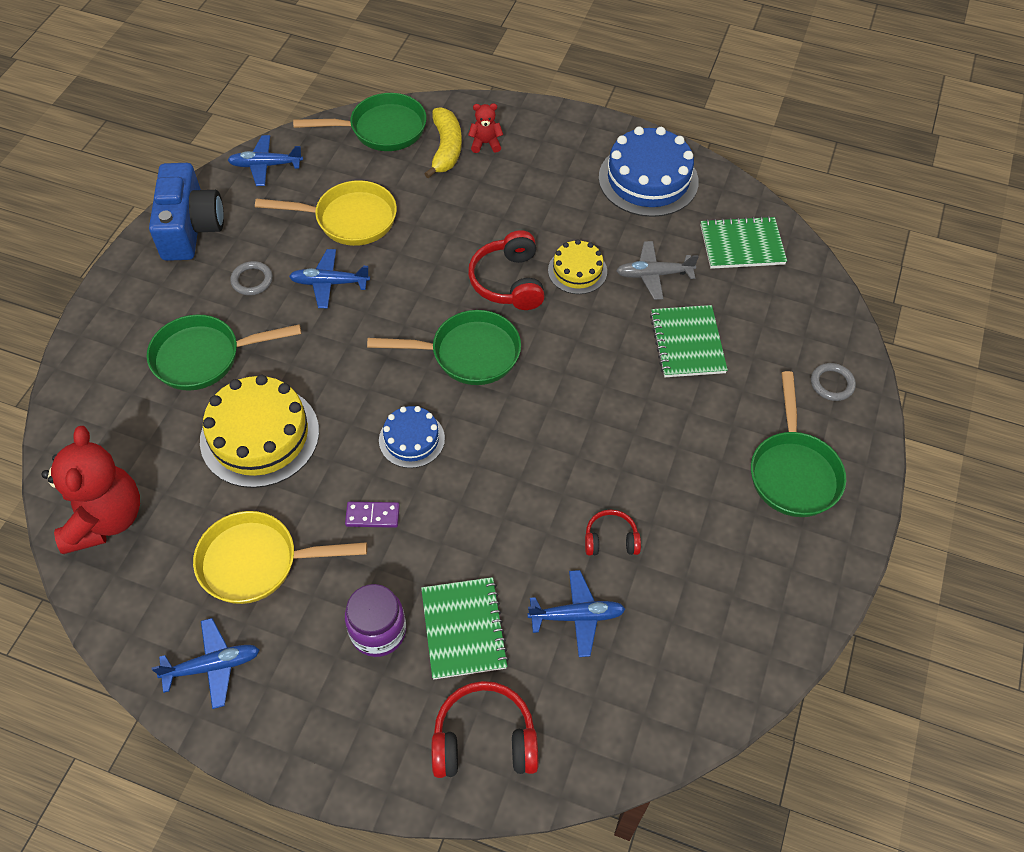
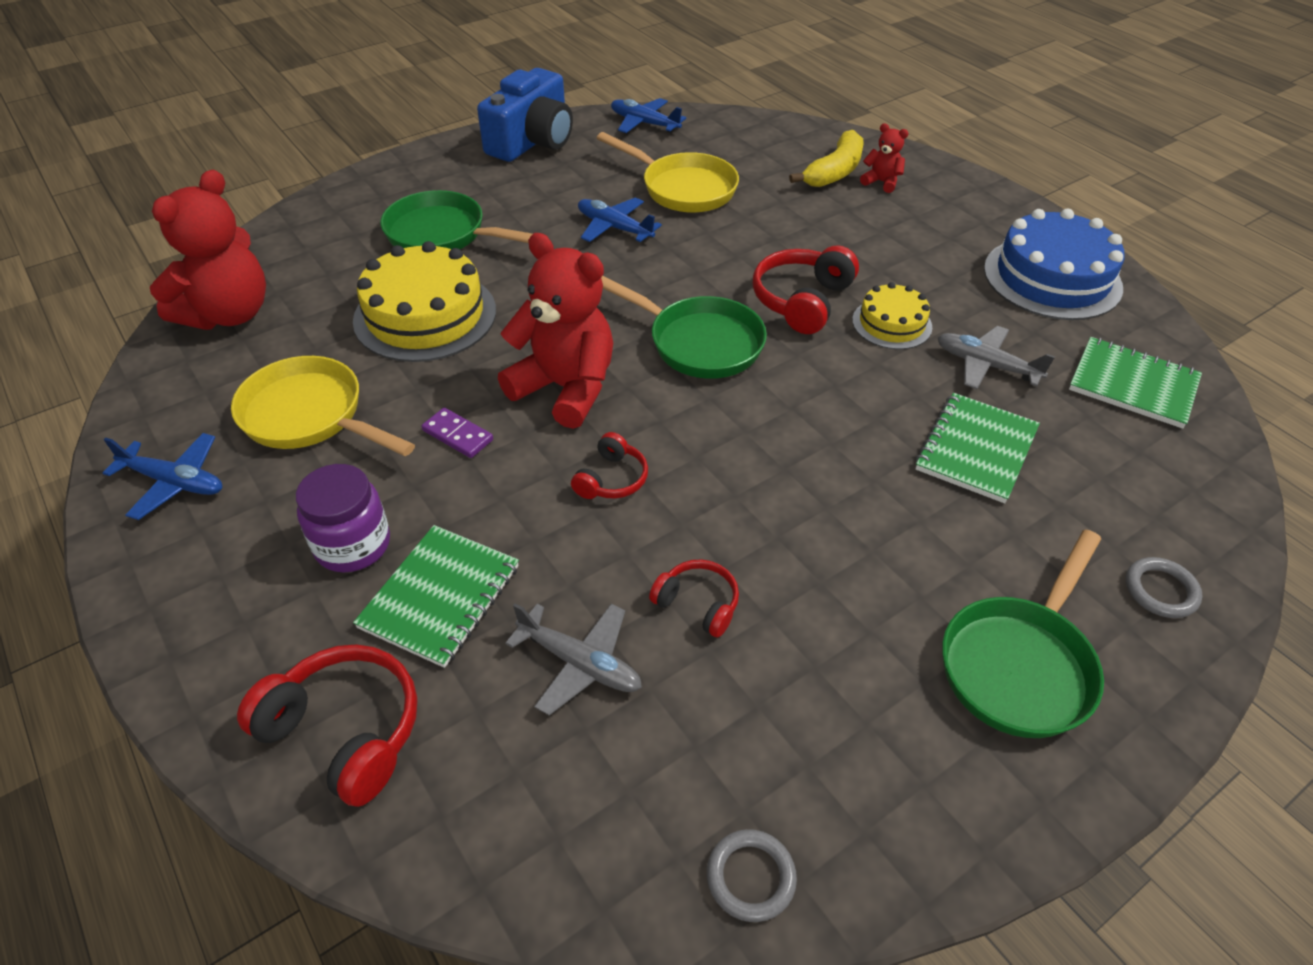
camera: 35 degrees right, 10 degrees down
(252, 280) = (545, 197): grey ring -> grey ring (750, 877)
(382, 129) = (782, 136): green pan -> none
(411, 439) = (565, 388): blue cake -> red teddy bear
(497, 488) = (611, 479): none -> red headphones
(577, 616) = (580, 663): blue plane -> grey plane

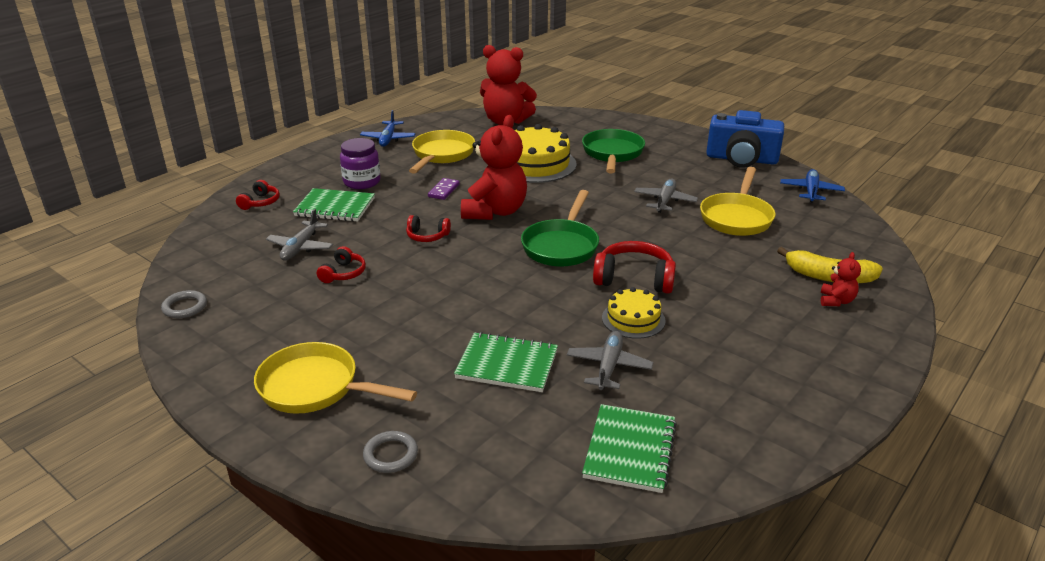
camera: 75 degrees right, 15 degrees down
(345, 731) = (260, 202): red headphones -> red headphones, size x0.58
(614, 228) = (665, 201): blue plane -> grey plane
(1020, 665) = (316, 388): green pan -> yellow pan
(1052, 278) = (763, 402): blue cake -> none

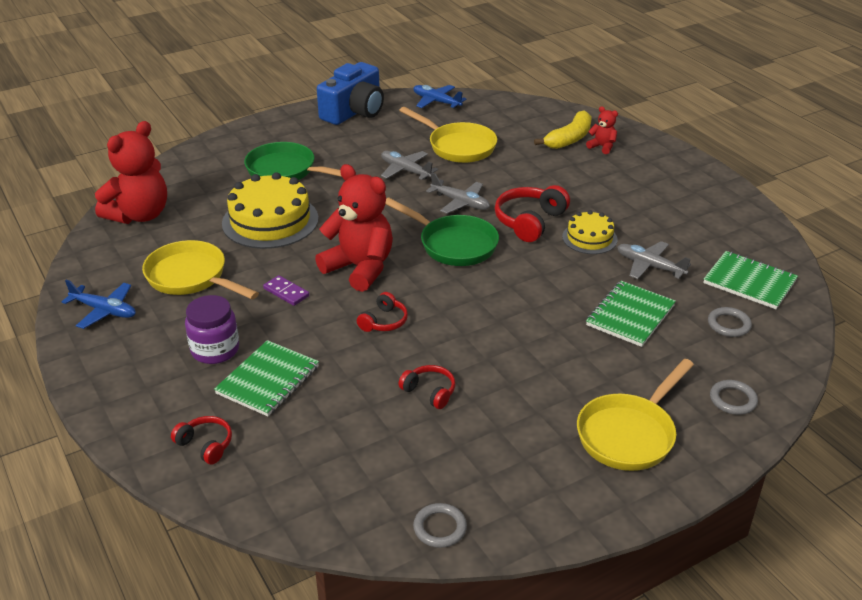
camera: 70 degrees left, 5 degrees up
(300, 247) = (351, 419): grey plane -> grey plane (460, 203)
(529, 439) = (728, 324): none -> grey ring

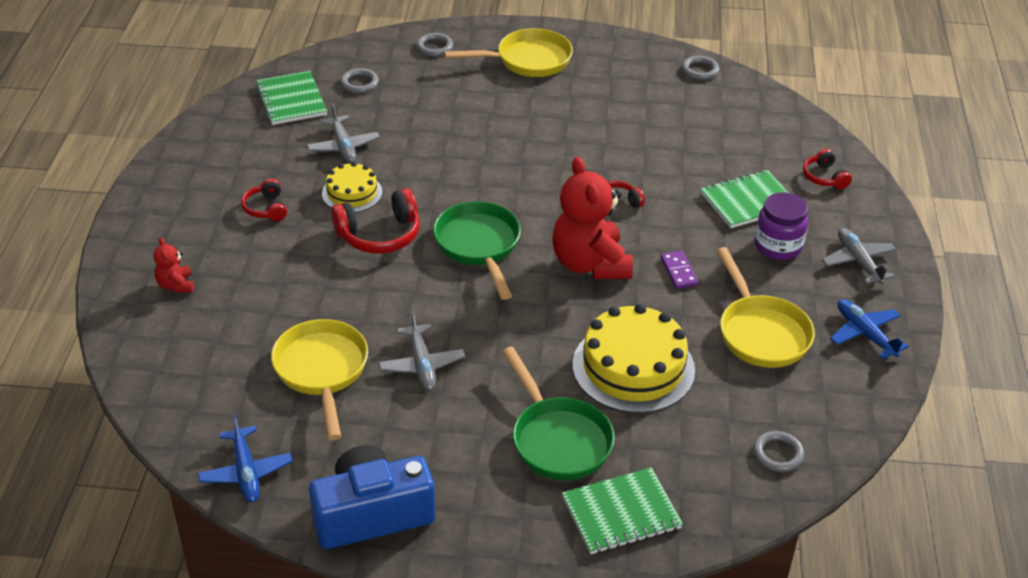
camera: 145 degrees left, 5 degrees up
(139, 215) = (778, 454): red teddy bear -> grey ring
(429, 392) = (632, 139): red headphones -> red headphones (266, 208)
(460, 203) = (416, 290): grey plane -> grey plane (858, 261)
(569, 139) = (189, 315): yellow banana -> none
(630, 315) = (418, 120): green notebook -> green notebook (621, 513)

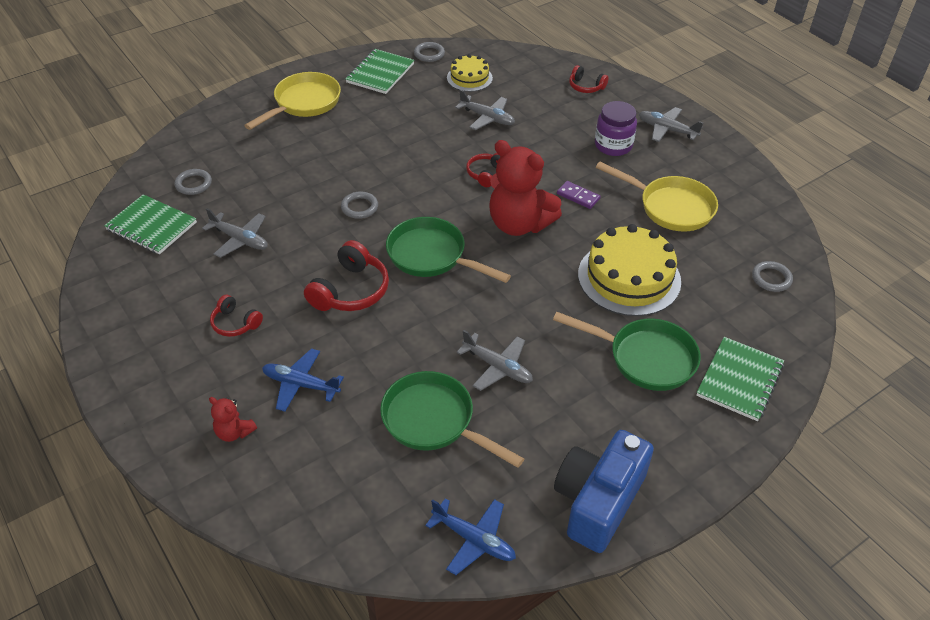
camera: 40 degrees left, 5 degrees up
(321, 371) = (434, 421): yellow pan -> green pan
(352, 193) = (290, 271): yellow cake -> yellow cake (469, 78)
(434, 47) = (221, 127): grey ring -> grey ring (359, 207)
(682, 156) = (487, 118): none -> grey plane
(748, 201) = (562, 126): green notebook -> green notebook (380, 73)
(865, 334) = (723, 173): blue plane -> blue plane (300, 384)

